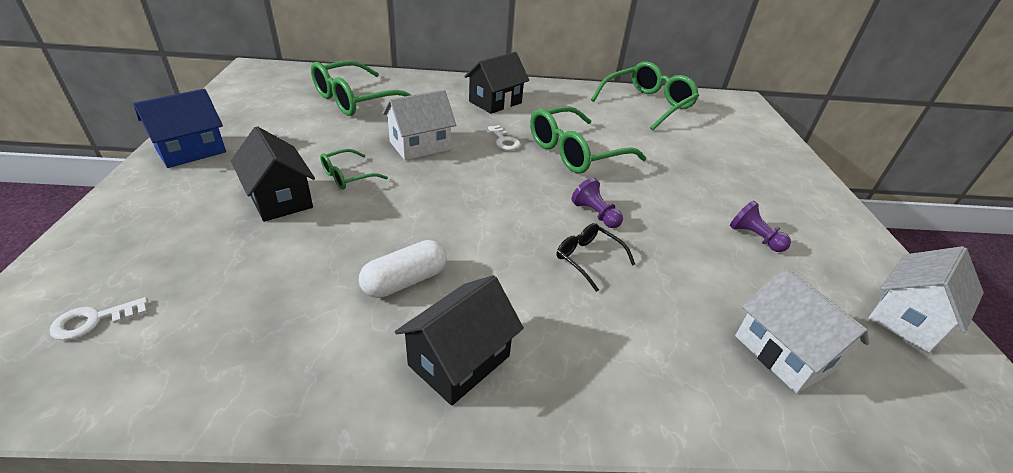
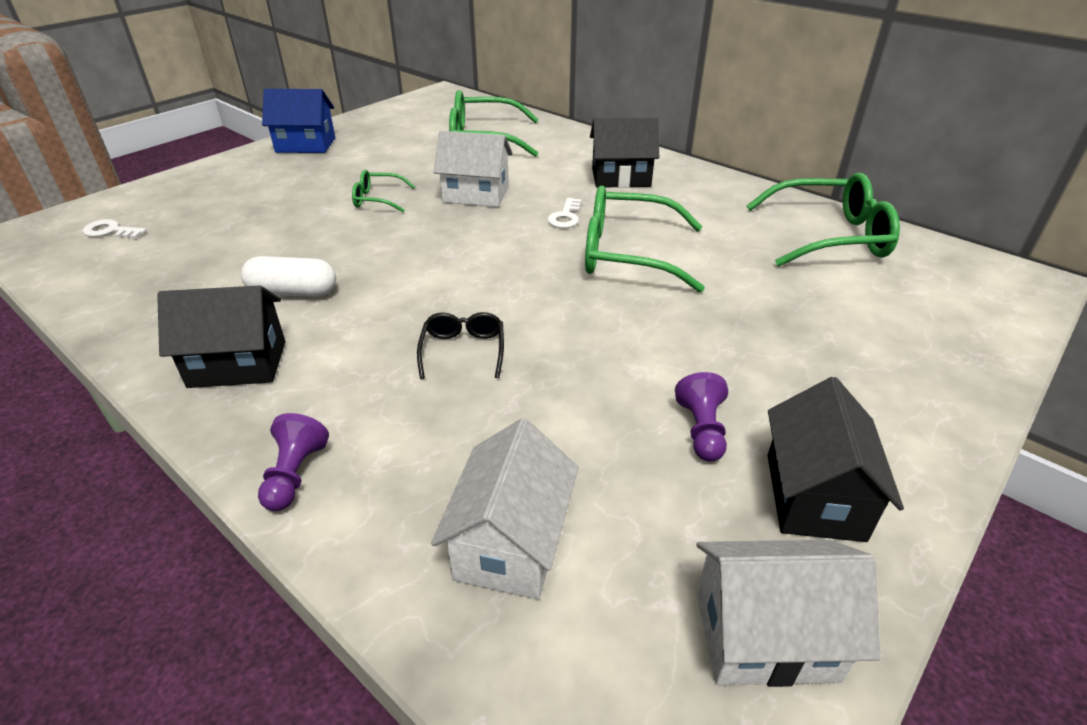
camera: 45 degrees right, 0 degrees up
(280, 199) = (307, 199): black house -> black house (814, 496)
(595, 214) = (542, 318): purple pawn -> purple pawn (295, 475)

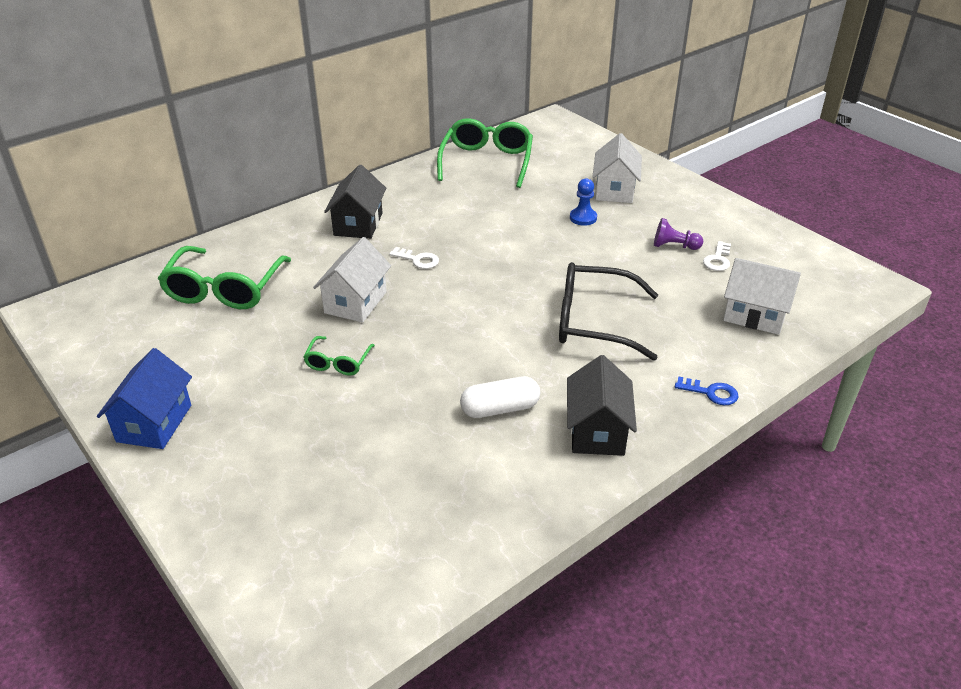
camera: 80 degrees left, 0 degrees up
(110, 231) = (329, 569): white key -> white key (717, 259)
(293, 292) = (500, 409): white capsule -> white capsule turned 60 degrees clockwise
(295, 475) = (711, 393): purple pawn -> blue key
(463, 350) = (593, 322): black glasses -> black glasses, size x1.98
(627, 254) = (486, 240): green glasses -> none
(732, 327) = (583, 218): none -> blue pawn
(765, 636) = (795, 255): white house -> white house (614, 190)
(814, 496) = (719, 225): black house -> none

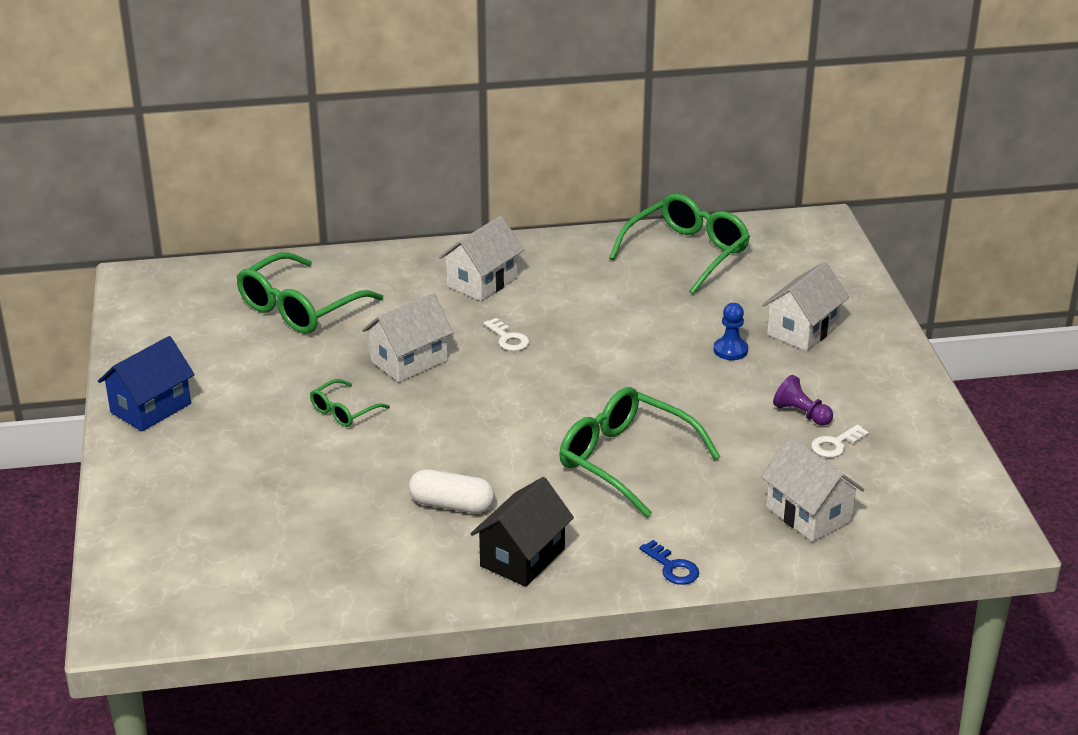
camera: 30 degrees right, 5 degrees down
(358, 224) = (482, 282): black house -> white house
(593, 322) = (625, 460): black glasses -> green glasses

